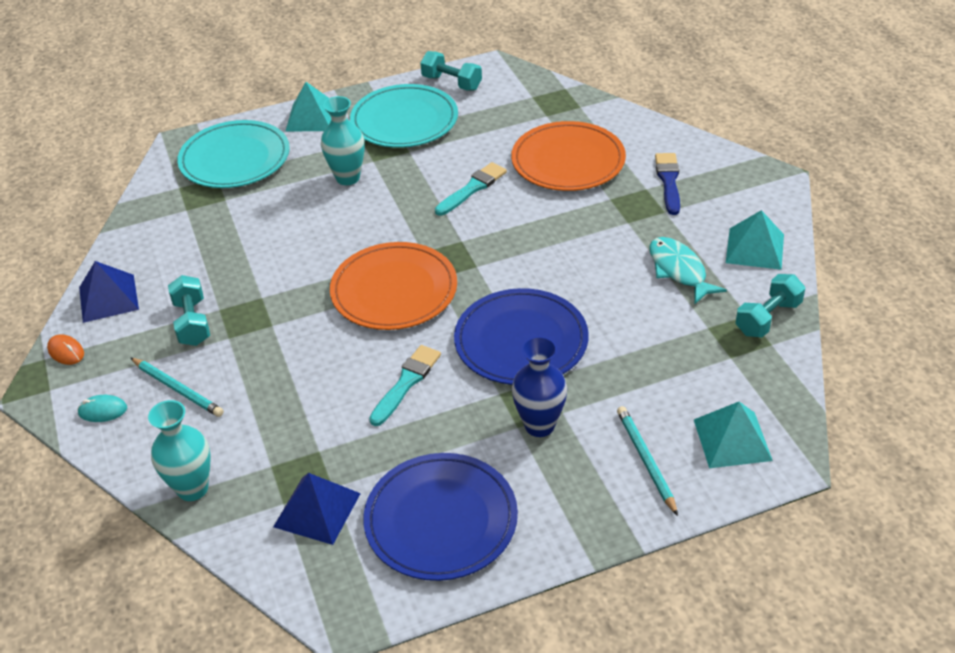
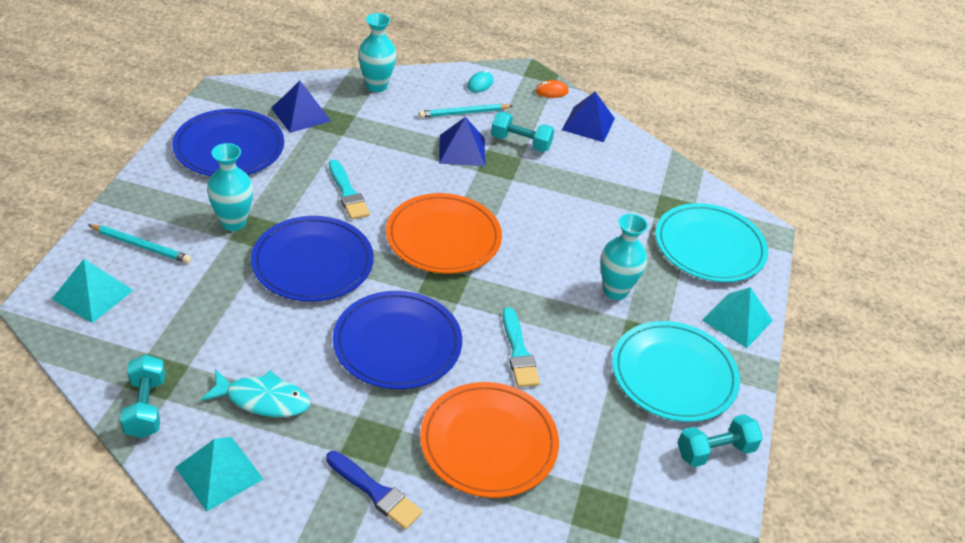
camera: 120 degrees right, 0 degrees up
(249, 352) = (462, 150): none -> blue pyramid
(539, 425) = (233, 222): blue vase -> turquoise vase
(542, 244) = (397, 343): none -> blue plate

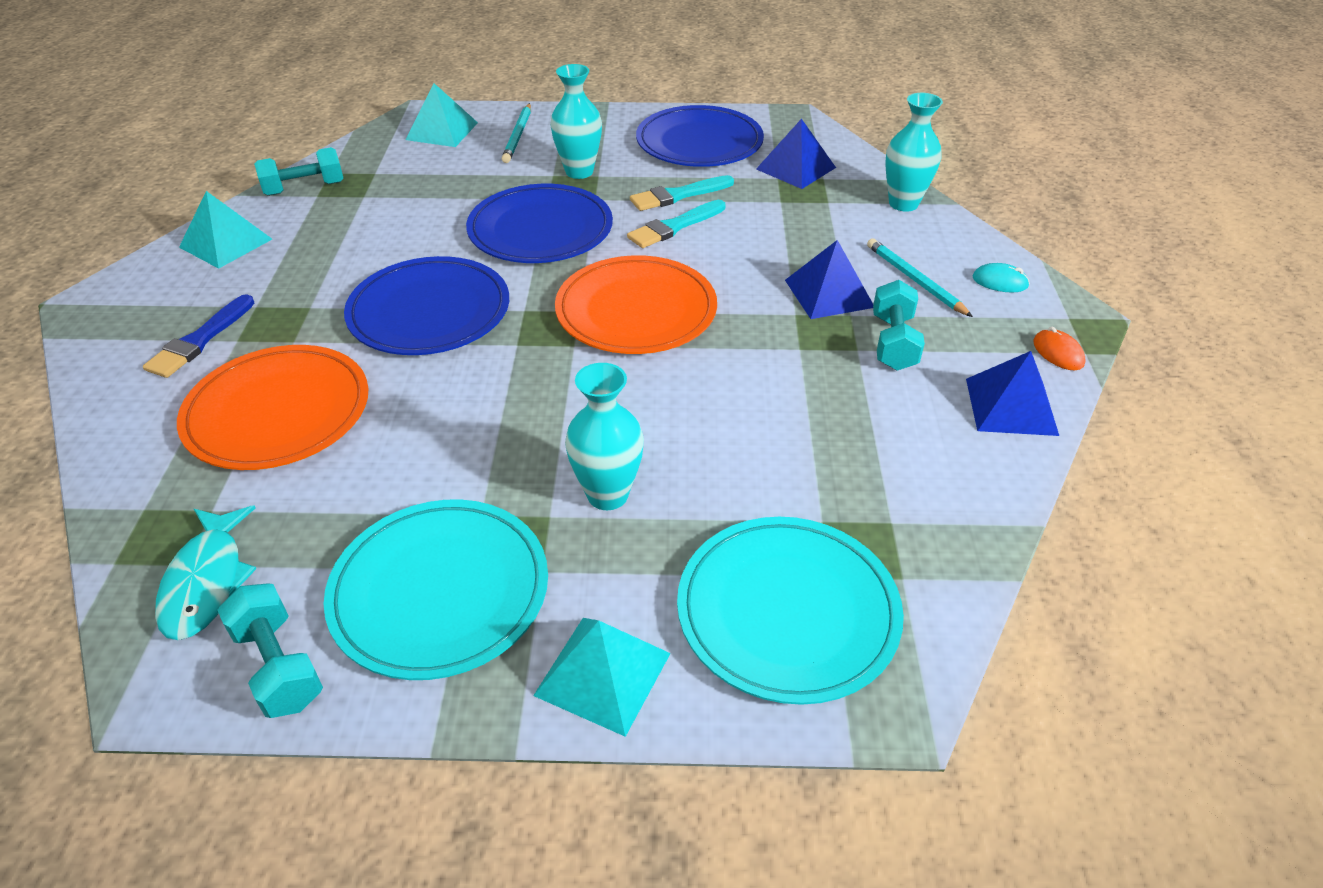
camera: 80 degrees right, 0 degrees up
(263, 399) = (324, 245): turquoise fish -> turquoise fish (207, 582)
(518, 352) = (443, 412): turquoise brush -> turquoise brush (678, 195)

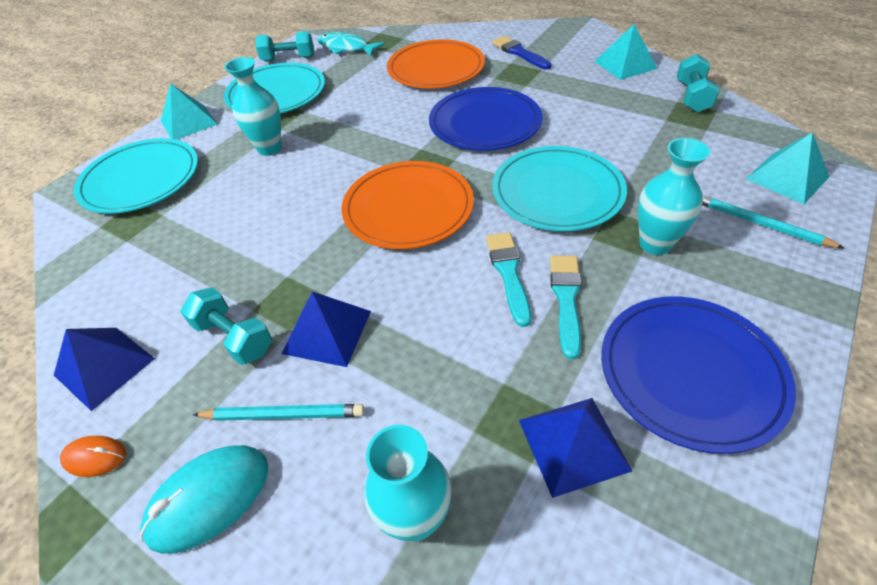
camera: 125 degrees right, 5 degrees up
(540, 230) = (557, 192): blue plate -> turquoise plate
(1000, 282) = (209, 498): turquoise mouse -> turquoise mouse, size x1.85

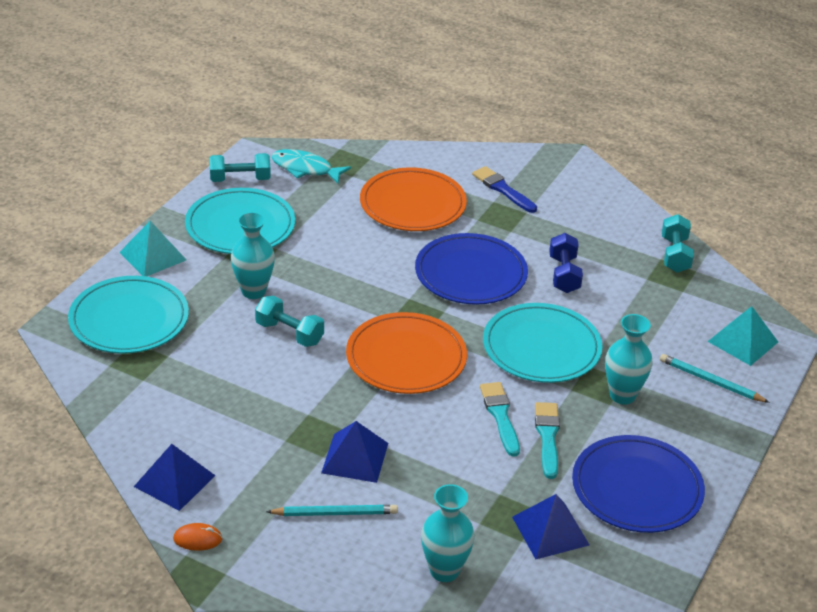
camera: 10 degrees left, 10 degrees down
(209, 498) = (295, 562): turquoise mouse -> none
(234, 337) = (277, 461): turquoise dumbbell -> turquoise dumbbell (289, 333)
(579, 120) = (564, 274): none -> blue dumbbell
(625, 64) = (613, 212): turquoise pyramid -> none

